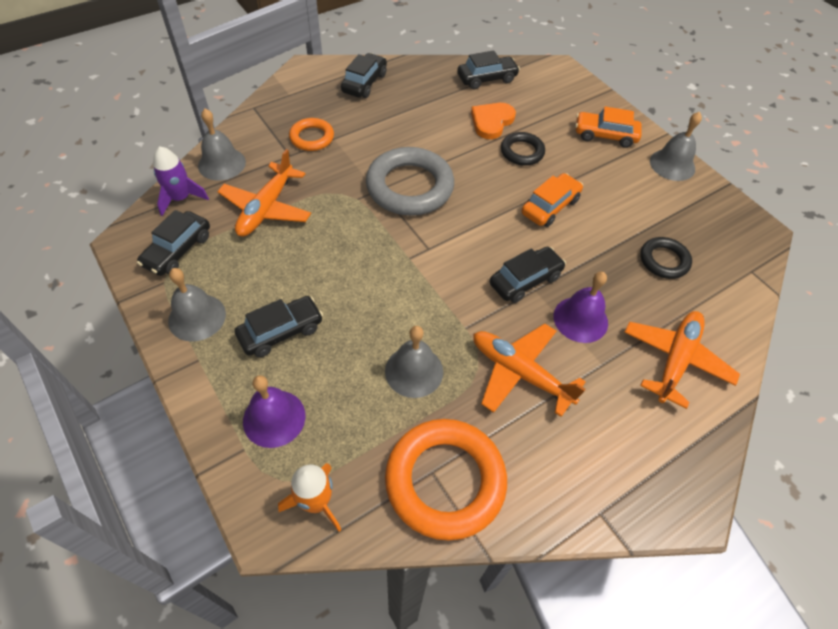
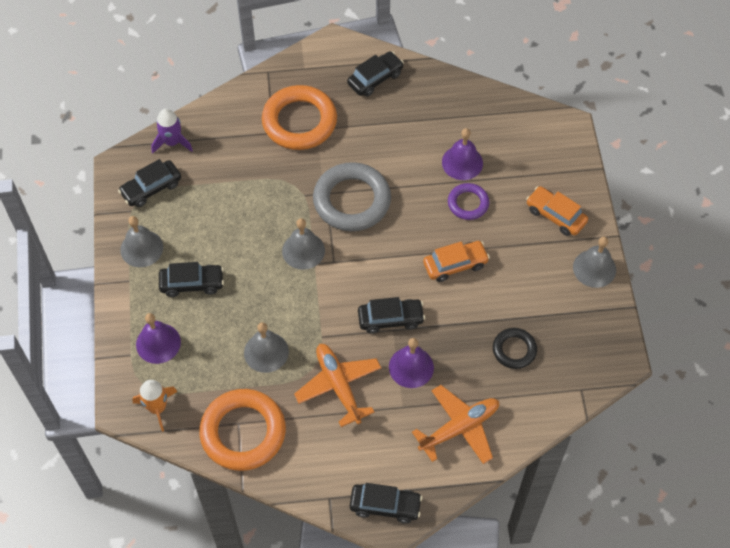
camera: 30 degrees right, 5 degrees up
(222, 163) = (216, 121): grey bell -> grey bell (303, 250)
(266, 208) = (230, 177): orange plane -> none
(312, 138) = (299, 121): orange ring -> orange ring, size x1.87
(486, 79) = (489, 113): black car -> black car (385, 505)
(491, 122) = (462, 162): orange heart -> purple bell
(522, 152) = (468, 203): black ring -> purple ring

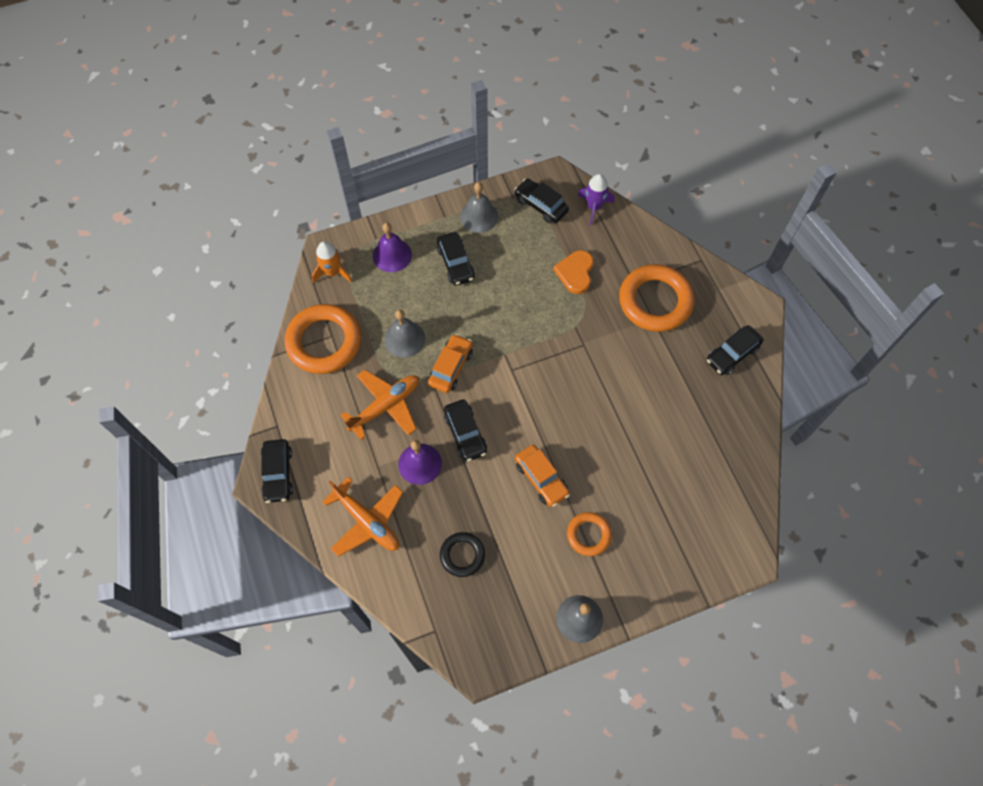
camera: 75 degrees right, 5 degrees up
(243, 179) = (575, 273): none -> orange heart
(303, 250) = (515, 341): grey bell -> none
(352, 201) = (583, 368): grey ring -> none
(375, 79) = (732, 354): black car -> black car turned 105 degrees clockwise
(462, 162) = (662, 459): purple bell -> none
(468, 203) = (616, 475): purple ring -> none
(519, 240) = (588, 535): none -> orange ring
(555, 215) = (631, 565): orange car -> orange car (451, 367)

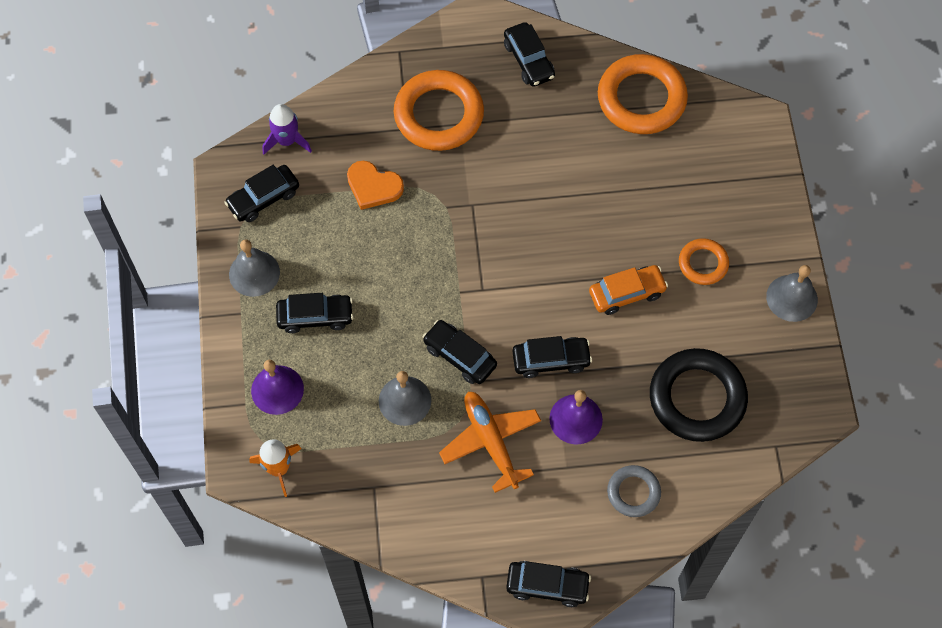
camera: 75 degrees left, 0 degrees up
(324, 342) = (380, 498): orange ring -> orange ring (641, 99)
(367, 521) = (633, 492): orange plane -> grey ring
(451, 367) = (460, 356): orange car -> black car
(462, 555) = (697, 398): black ring -> black ring, size x1.87

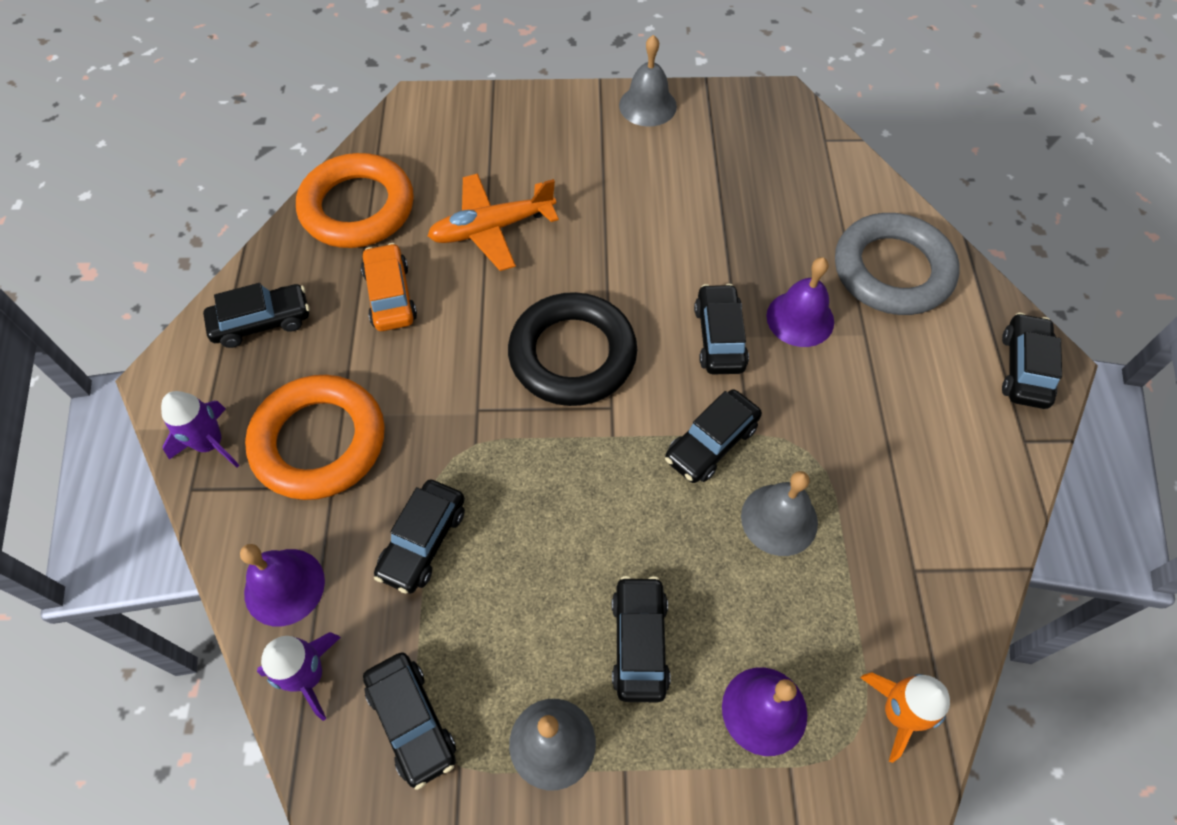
camera: 85 degrees left, 5 degrees down
(339, 116) = (284, 586): none -> purple bell
(373, 186) = (423, 541): orange heart -> black car
(431, 53) = (210, 444): none -> purple rocket
(490, 441) = (836, 415): orange plane -> orange plane (491, 229)
(627, 293) = (630, 250): orange car -> orange car (390, 296)
(633, 492) = (892, 270): grey ring -> grey ring, size x1.87
(697, 398) = (769, 199): black ring -> black ring (572, 355)
(703, 263) = (597, 175): orange ring -> none

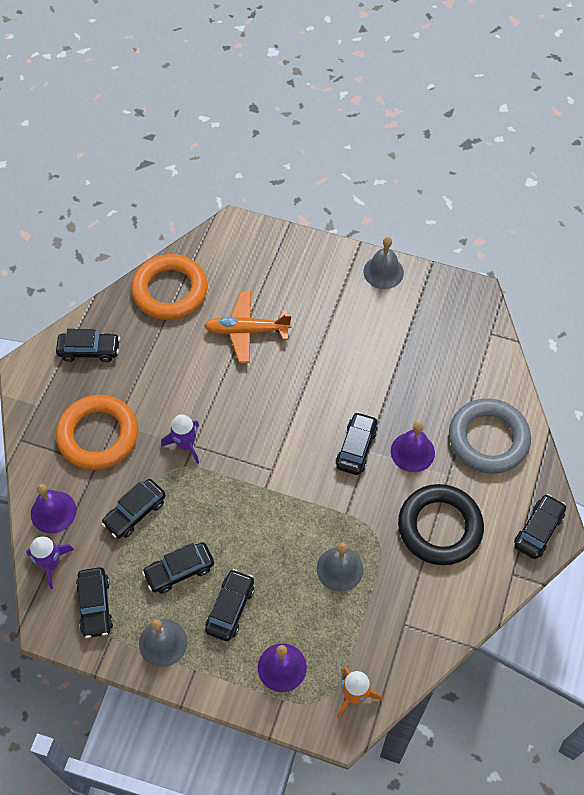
camera: 20 degrees right, 0 degrees up
(210, 444) = (38, 417): purple rocket -> purple rocket (185, 444)
(390, 296) = (169, 357): orange car -> none
(572, 355) = (262, 430): black ring -> black ring (439, 527)
(711, 443) = (321, 511): black car -> black car (179, 571)

